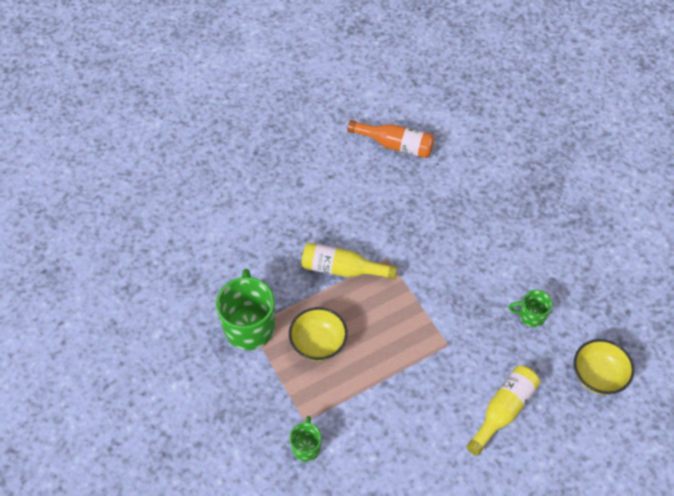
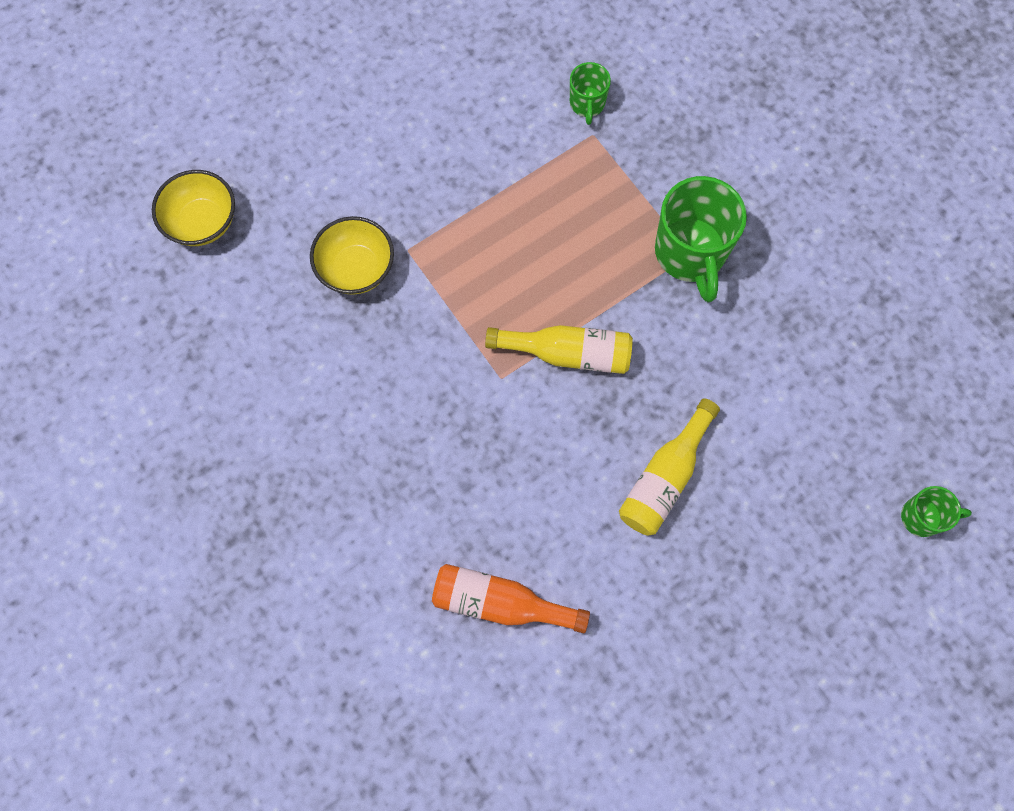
camera: 175 degrees right, 15 degrees up
(318, 344) = (589, 236): yellow bowl -> yellow bowl (356, 269)
(503, 411) = (335, 167): yellow bottle -> yellow bottle (664, 478)
(531, 316) = (286, 302): green mug -> green mug (922, 517)

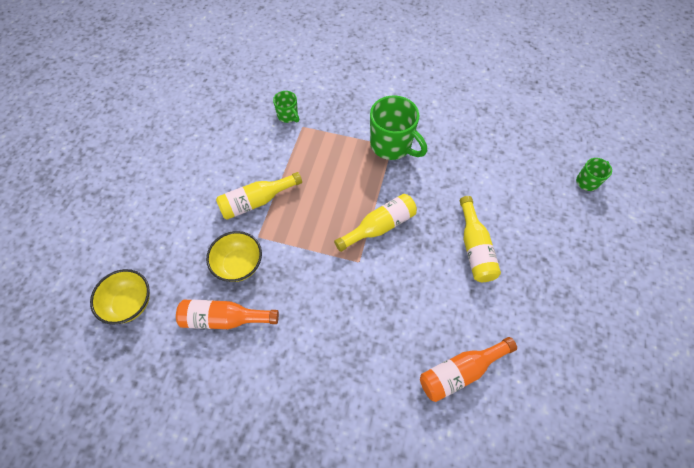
camera: 40 degrees left, 10 degrees down
(289, 323) = (224, 319): none -> orange bottle
(443, 201) = (256, 201): none -> yellow bottle

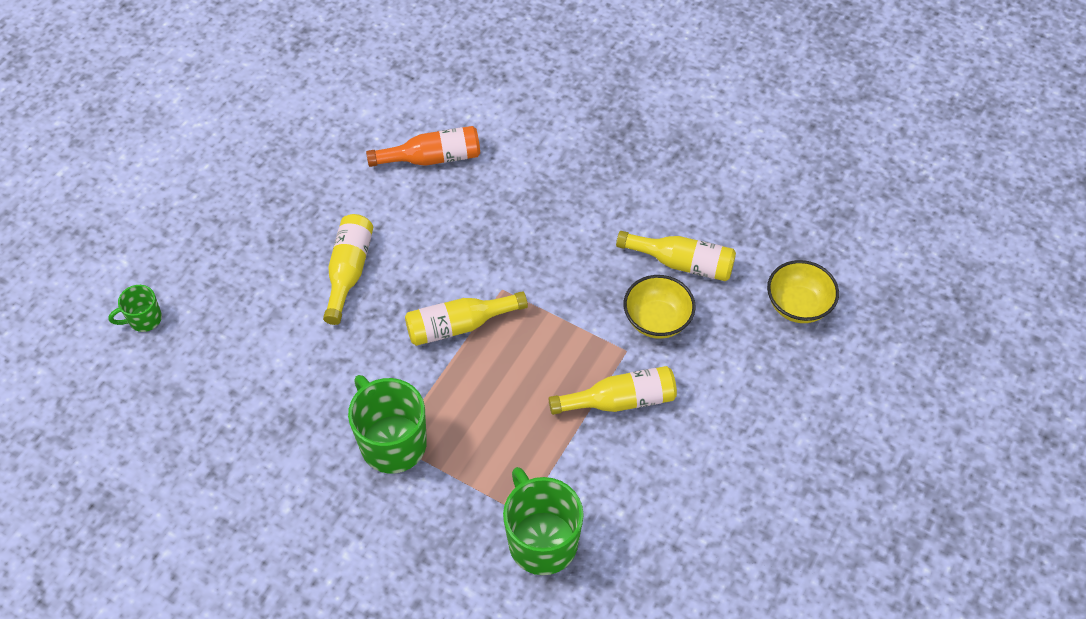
camera: 165 degrees left, 5 degrees down
(224, 319) = (682, 263): orange bottle -> yellow bottle
(288, 116) = (542, 541): green mug -> green mug, size x1.92

